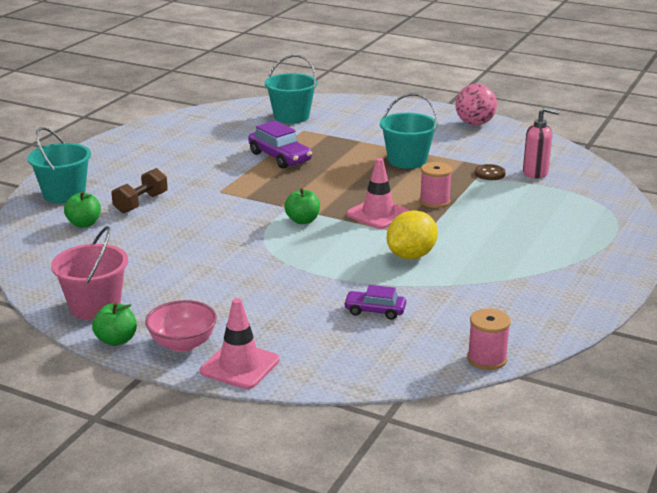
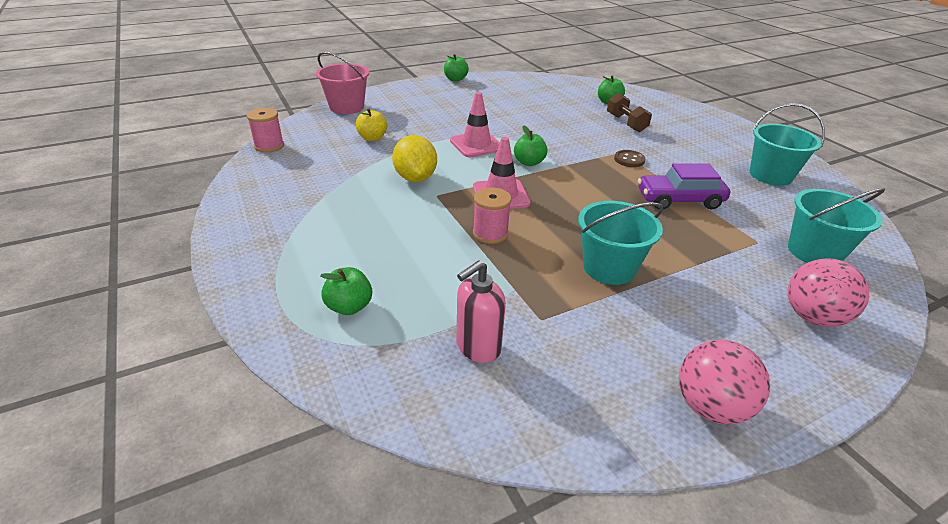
camera: 125 degrees right, 10 degrees up
(64, 194) = (666, 107): turquoise bucket -> turquoise bucket (770, 175)
(95, 306) = (496, 83): pink bucket -> pink bucket (346, 107)
(183, 344) = (428, 89): pink bowl -> none
(239, 366) = (386, 93): pink traffic cone -> pink traffic cone (476, 145)
(365, 112) = (812, 317): none -> pink ball
(375, 311) = (372, 138): purple car -> yellow apple
(489, 173) = (515, 307): brown button -> brown button (629, 160)
(578, 213) = (349, 307): none -> green apple

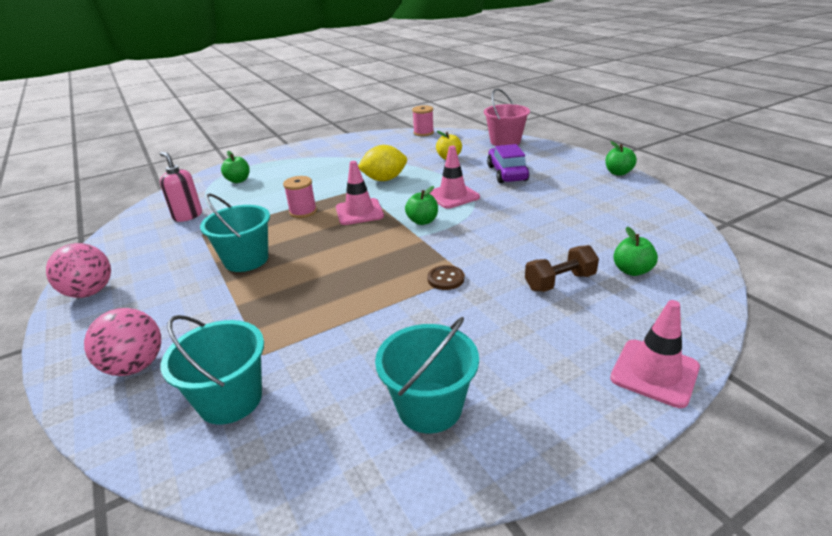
camera: 90 degrees right, 5 degrees down
(679, 200) = (352, 307): purple car -> purple car (507, 173)
(708, 115) = (654, 373): none -> pink traffic cone

